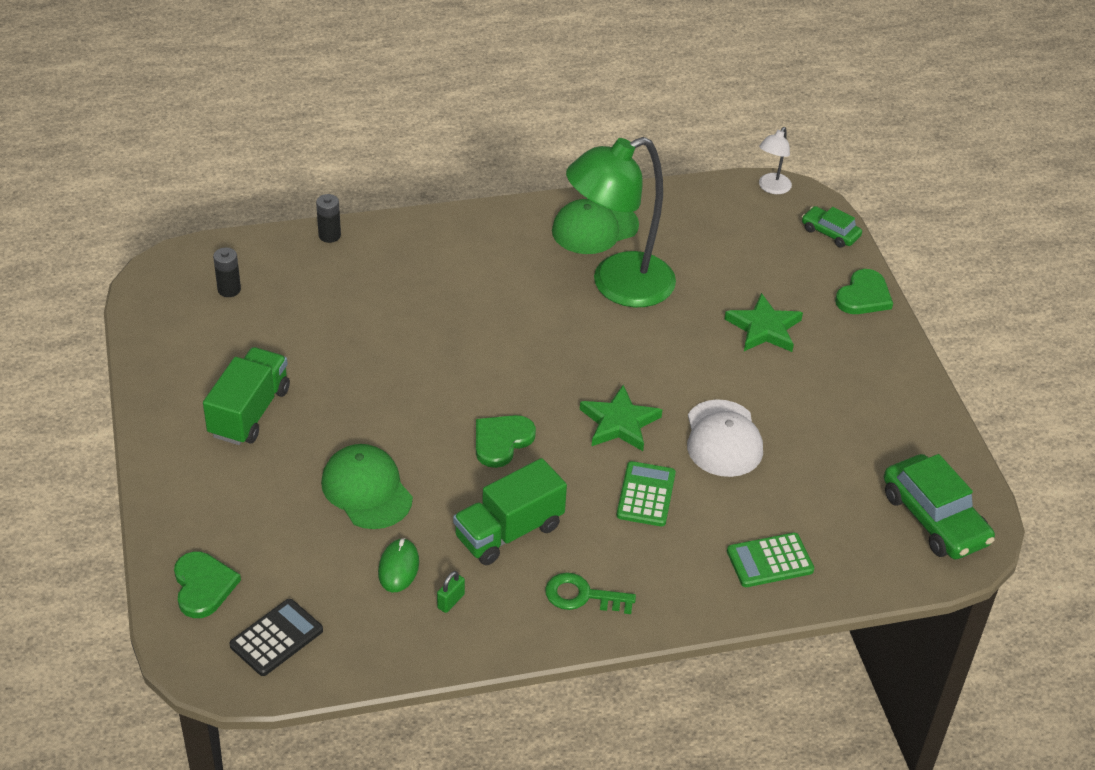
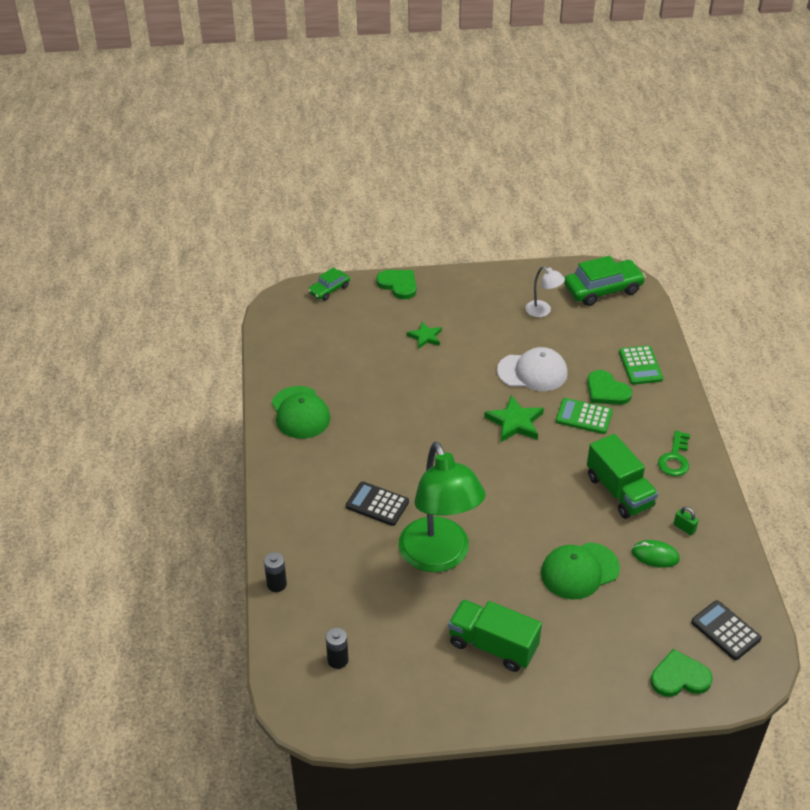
camera: 80 degrees left, 0 degrees up
(455, 304) = (377, 504): none -> black calculator
(501, 441) = (531, 488): green heart -> green heart (606, 391)
(618, 285) = (369, 407): green lamp -> green lamp (439, 557)
(764, 328) = (425, 337): green star -> green star, size x0.64
(771, 188) = (273, 311): white lamp -> white lamp (542, 311)

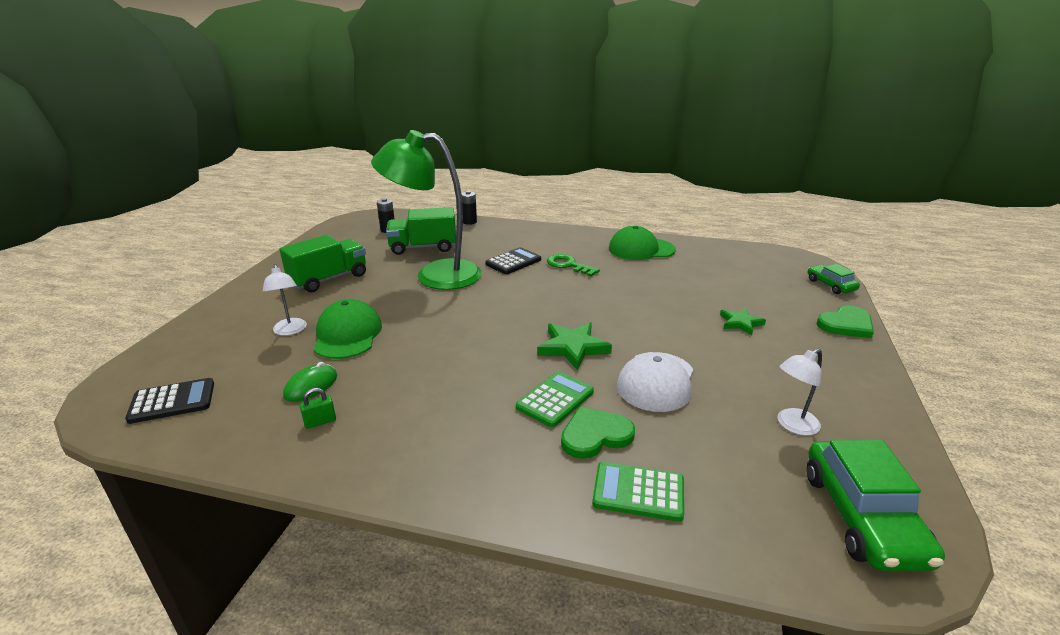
camera: 110 degrees right, 15 degrees down
(598, 617) = (290, 331): none -> white lamp
(619, 491) = (417, 389): green truck -> green truck (423, 247)
(675, 458) = (430, 457): green key -> green key (568, 265)
(679, 677) = (176, 354): green heart -> none

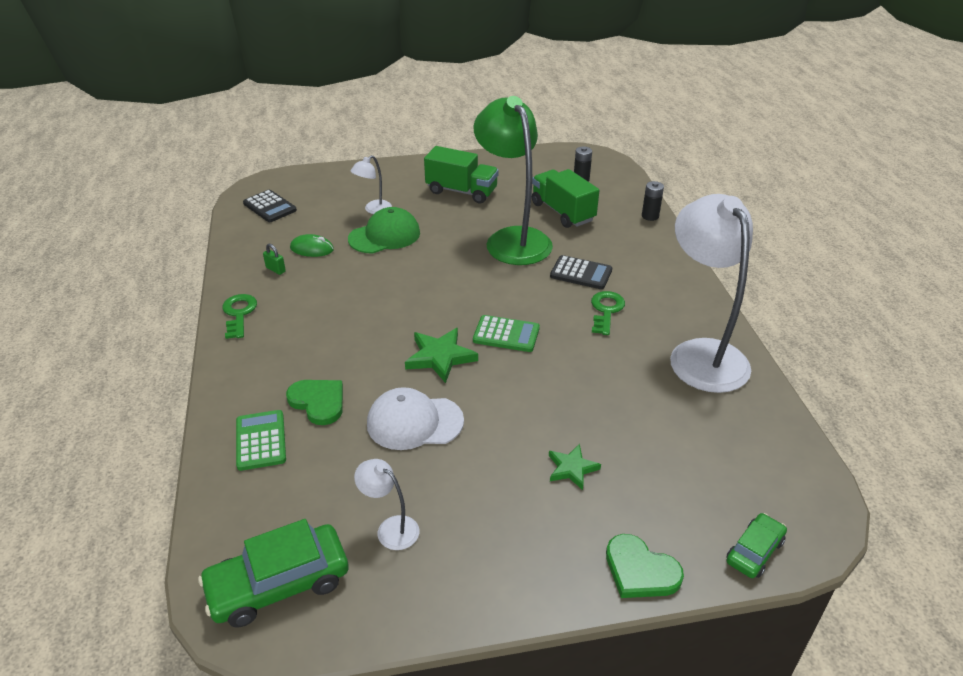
camera: 65 degrees right, 10 degrees up
(382, 470) = (239, 314): none -> green key
(555, 399) = (355, 368): green calculator -> green calculator (506, 334)
(641, 249) = (701, 354): green cap -> white lamp

